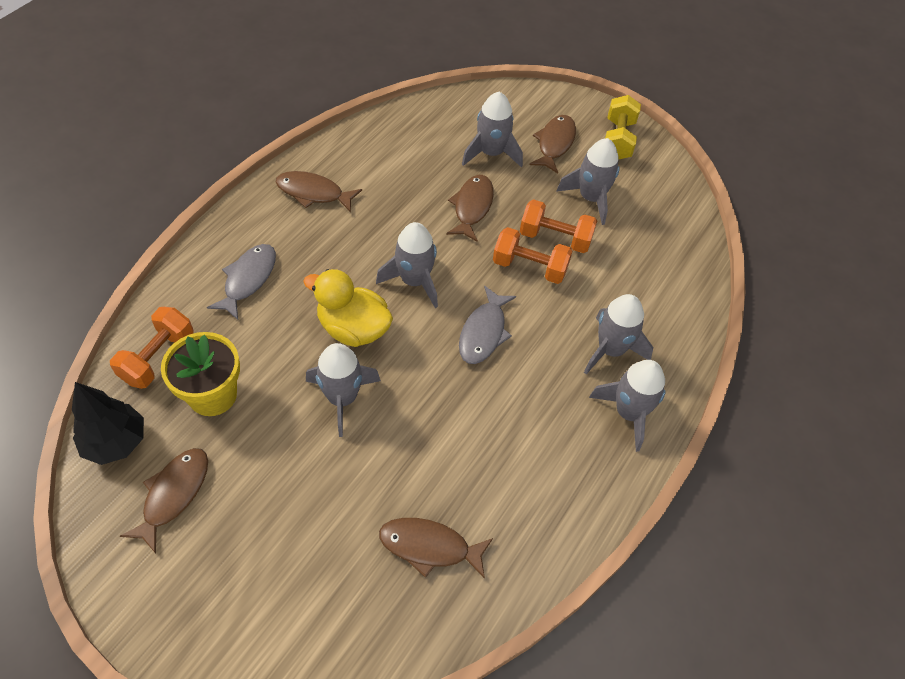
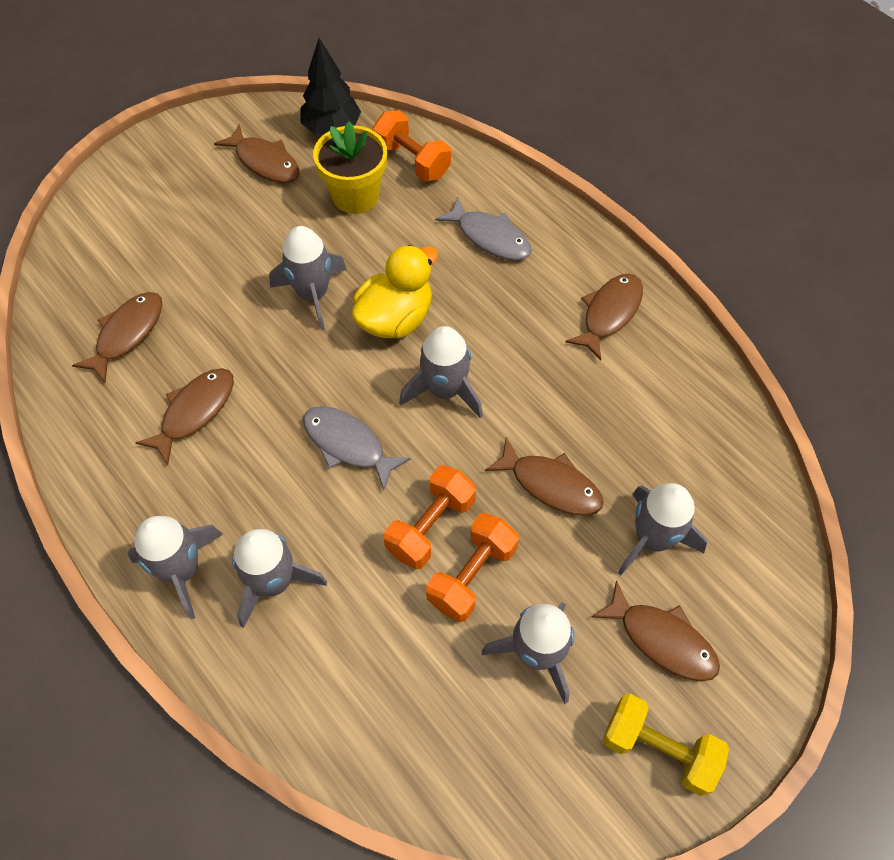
camera: 110 degrees right, 5 degrees up
(493, 454) = (194, 412): none -> brown fish

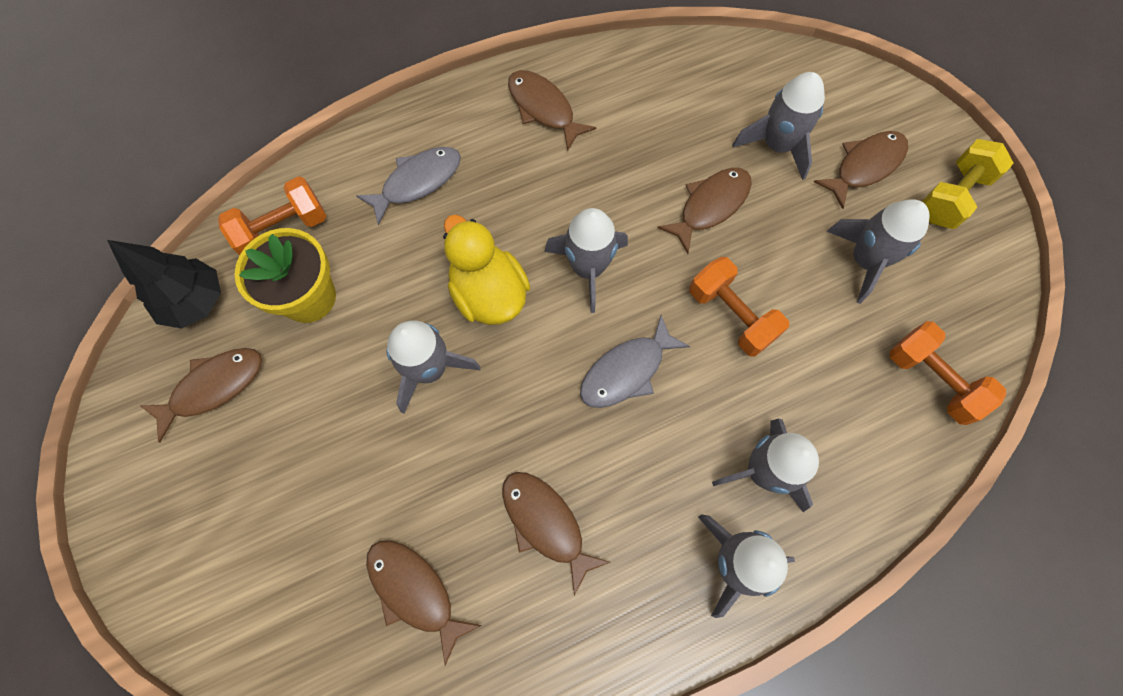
camera: 75 degrees left, 10 degrees up
(472, 575) = (786, 292): orange dumbbell -> orange dumbbell (931, 379)

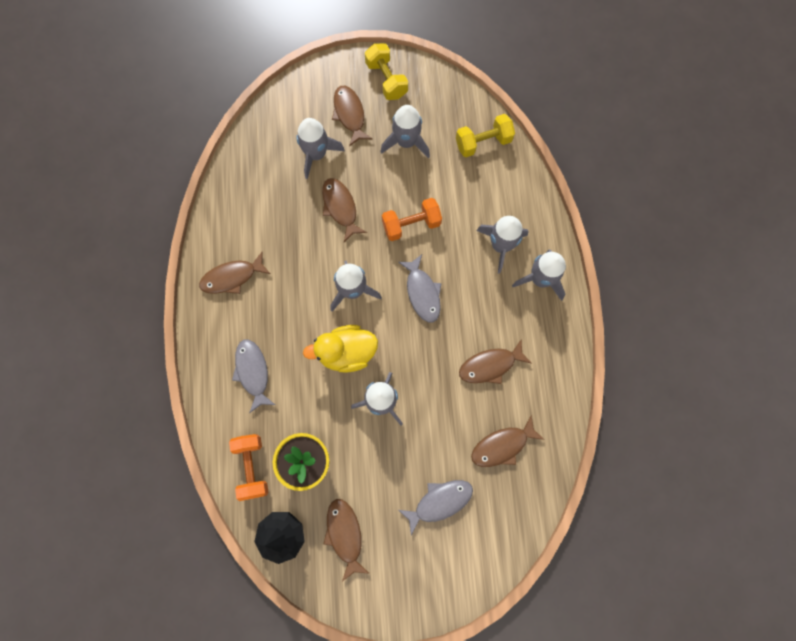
camera: 70 degrees left, 5 degrees up
(294, 515) = (439, 502): none -> grey fish
(931, 379) = (483, 142): orange dumbbell -> yellow dumbbell

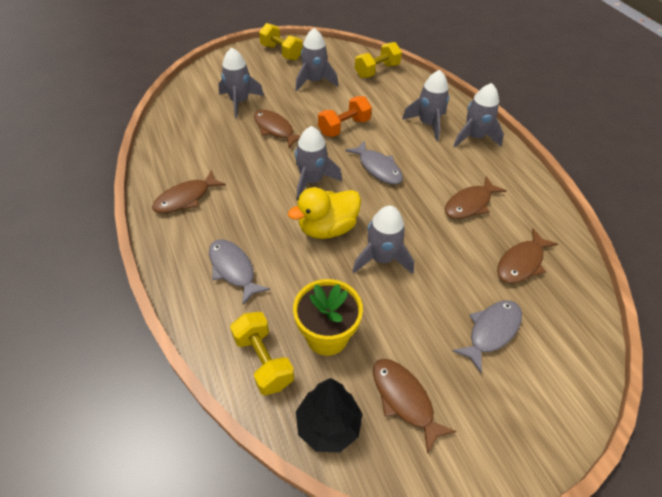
camera: 20 degrees left, 25 degrees down
(252, 467) = (263, 360): orange dumbbell -> yellow dumbbell
(350, 114) = (259, 75): brown fish -> none

